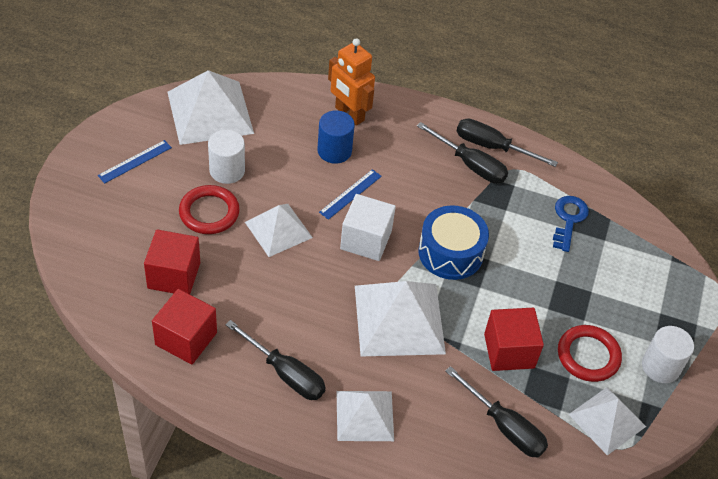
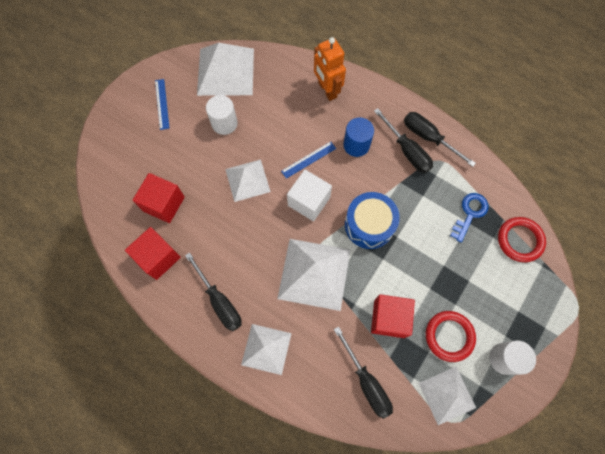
camera: 20 degrees right, 20 degrees up
(135, 161) = (162, 104): blue ruler -> blue ruler turned 75 degrees counterclockwise
(209, 212) = (202, 156): red ring -> red ring (519, 240)
(334, 151) = (307, 120): blue cylinder -> blue cylinder (356, 145)

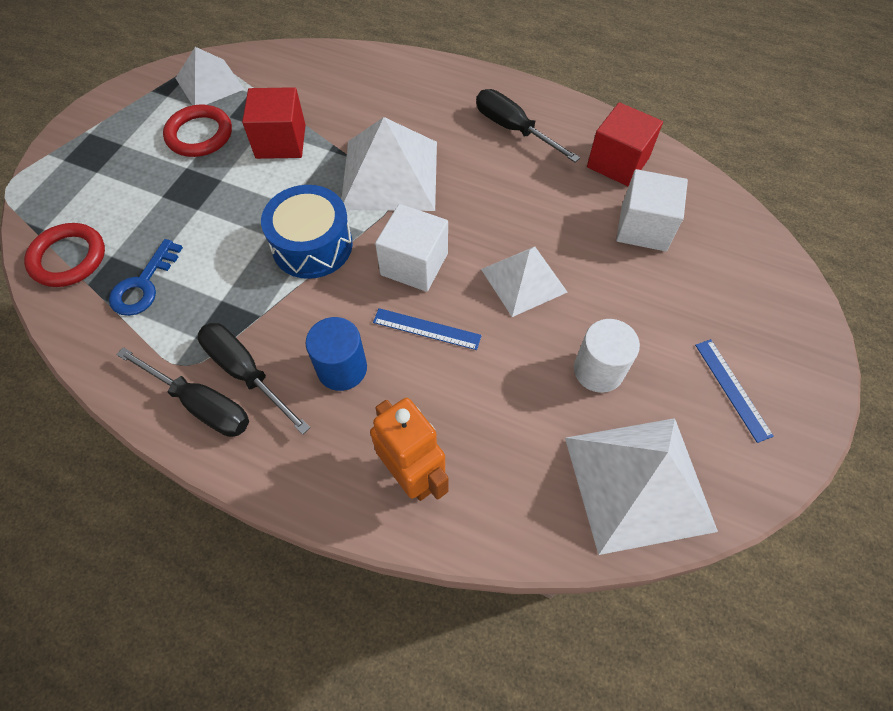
camera: 170 degrees right, 10 degrees down
(164, 204) = (643, 227): red cube -> white cube
(266, 349) = (438, 94): white pyramid -> none
(308, 159) = (426, 329): blue ruler -> blue ruler turned 60 degrees clockwise
(366, 382) = (309, 82): black screwdriver -> none
(504, 358) = (129, 123): white cylinder -> none

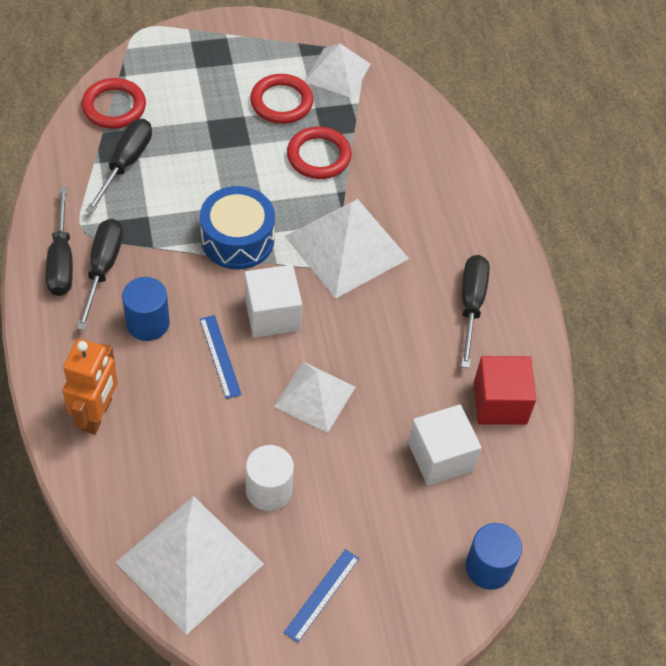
camera: 50 degrees right, 5 degrees down
(143, 285) = (126, 163): blue key -> black screwdriver
(281, 141) = (319, 156): red cube -> red ring
(768, 254) = (488, 567): none -> blue cylinder

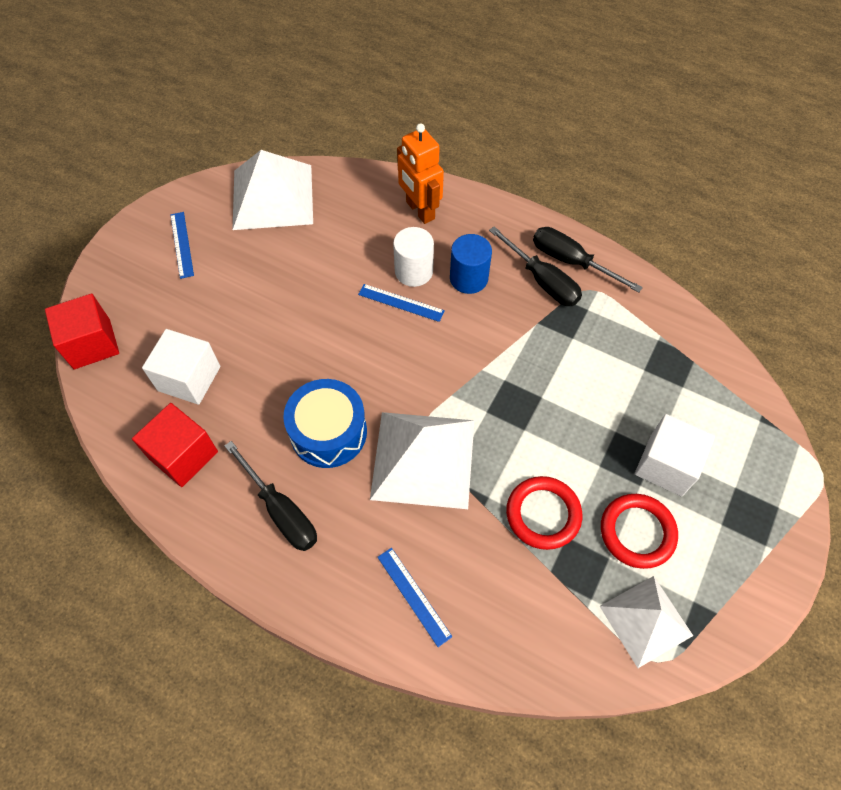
camera: 135 degrees right, 5 degrees up
(114, 107) = (721, 388): red ring -> none
(126, 163) = (644, 357): black screwdriver -> none
(237, 239) = (498, 384): blue drum -> blue drum (328, 432)
(269, 490) = (274, 263): white cylinder -> white cylinder (413, 271)
(272, 314) = (406, 358): white cube -> white cube (666, 465)
(315, 396) = (313, 336): white pyramid -> none
(444, 191) = (414, 595): none -> blue ruler
(488, 567) = (92, 344): blue cylinder -> red cube

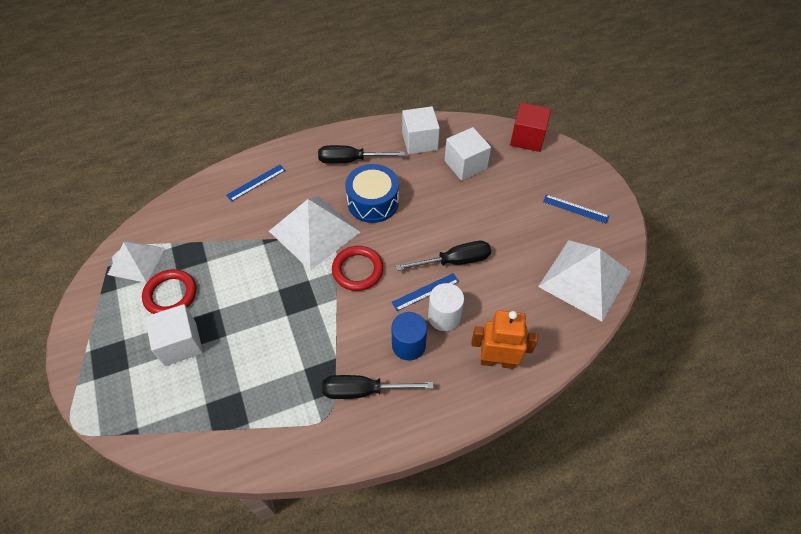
camera: 130 degrees right, 5 degrees down
(183, 455) = (419, 141): red cube -> white cube
(414, 595) = (256, 182): blue ruler -> blue ruler turned 45 degrees counterclockwise
(543, 514) = (228, 260): red ring -> red ring (357, 270)
(571, 262) = (360, 426): black screwdriver -> black screwdriver (454, 261)

